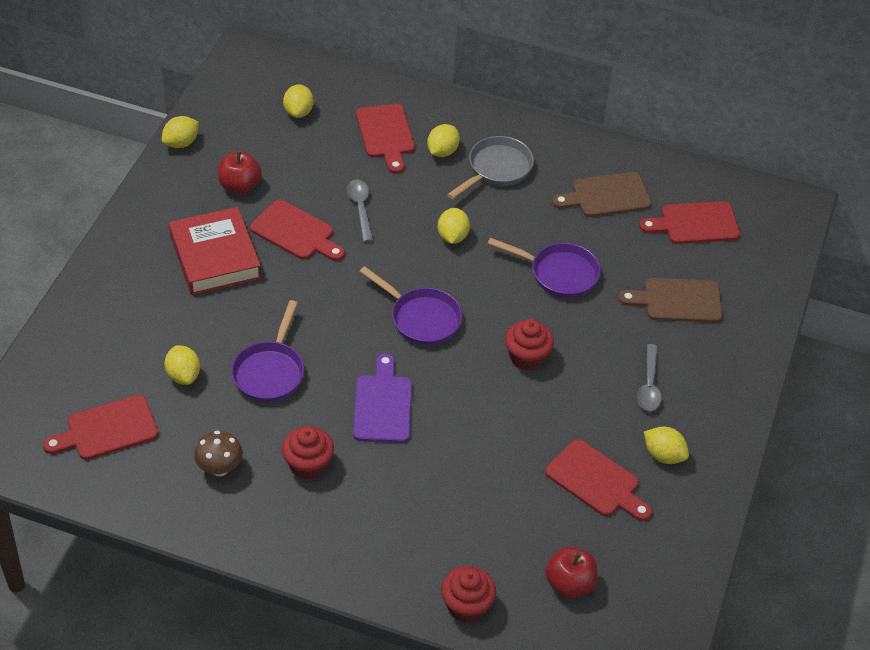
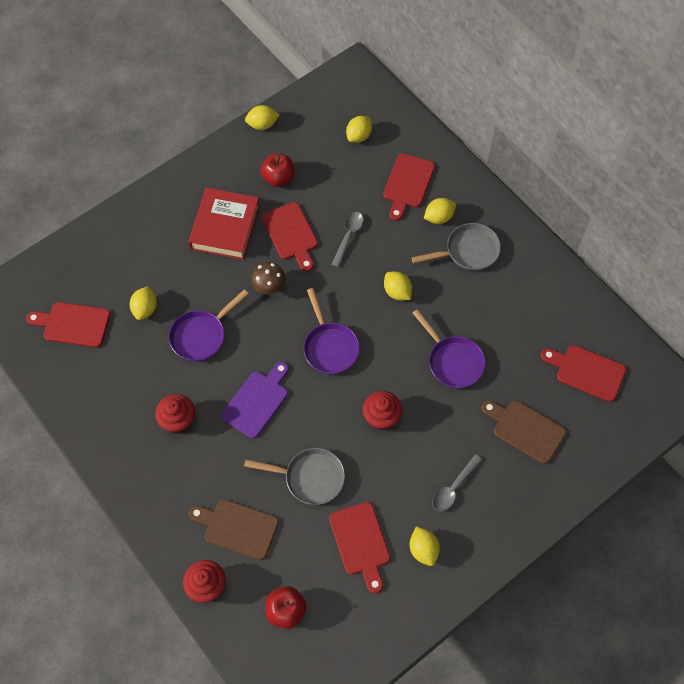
camera: 35 degrees right, 15 degrees up
(219, 468) = (122, 391): brown mushroom -> brown mushroom (269, 287)
(452, 236) = (397, 292): yellow lemon -> yellow lemon turned 75 degrees counterclockwise
(496, 448) = (310, 478): none -> grey pan
(606, 196) = (535, 314): brown cutting board -> brown cutting board (237, 528)

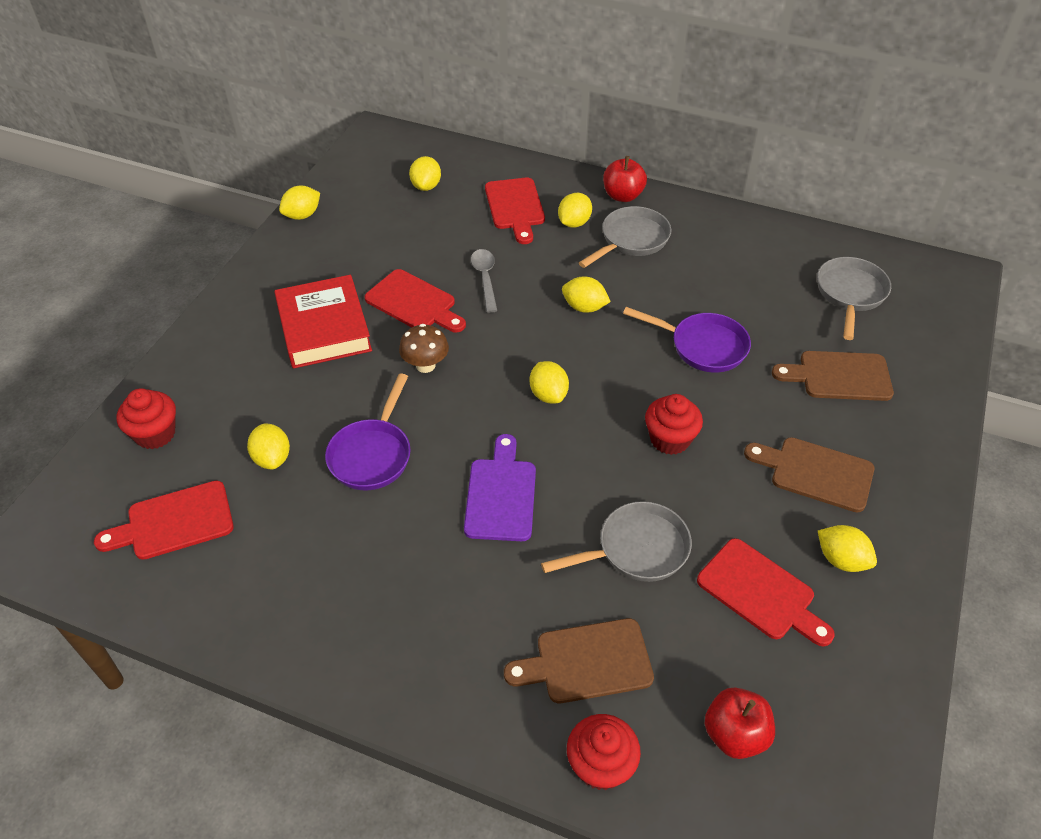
camera: 30 degrees left, 15 degrees down
(178, 420) = (407, 568): red cupcake -> red cupcake (155, 434)
(278, 178) = (358, 256): red apple -> red apple (622, 196)
(329, 347) = (548, 394): purple pan -> yellow lemon
(453, 487) = (815, 473): grey spoon -> brown cutting board
(586, 371) = (850, 294): red cutting board -> grey pan

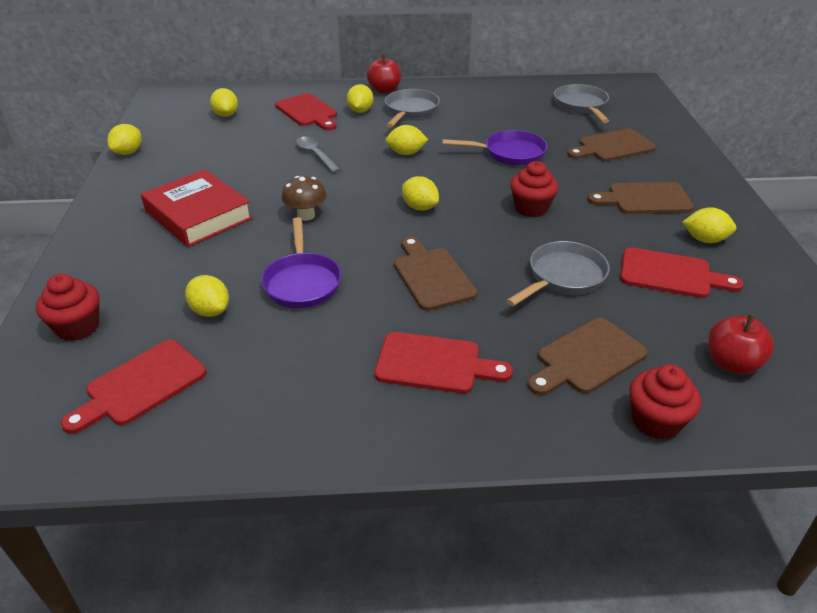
camera: 25 degrees left, 10 degrees down
(414, 303) = (267, 181): red cutting board -> red cutting board (434, 364)
(501, 494) = (431, 276): purple cutting board -> brown cutting board

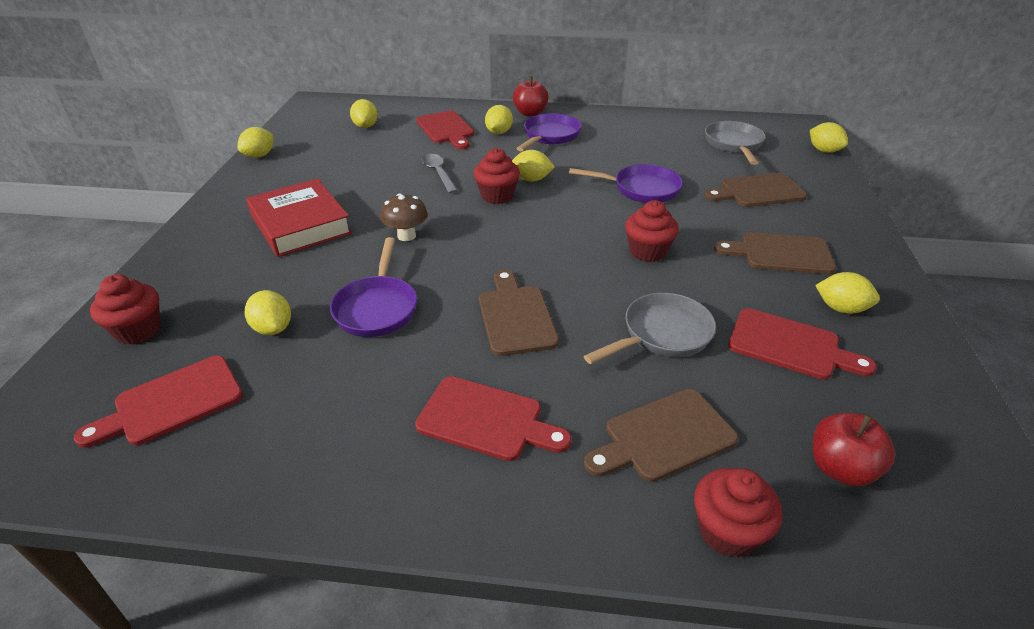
camera: 10 degrees right, 0 degrees up
(379, 171) = (497, 196): none -> red cupcake
(410, 111) = (549, 136): grey pan -> purple pan
(420, 207) = (527, 238): yellow lemon -> yellow lemon (824, 151)

